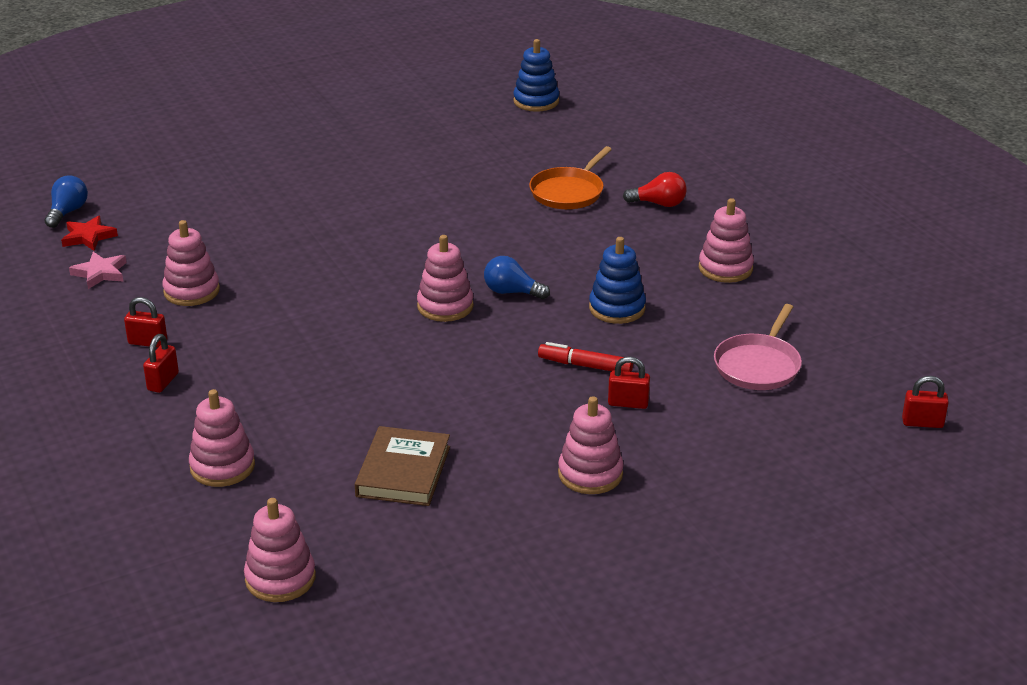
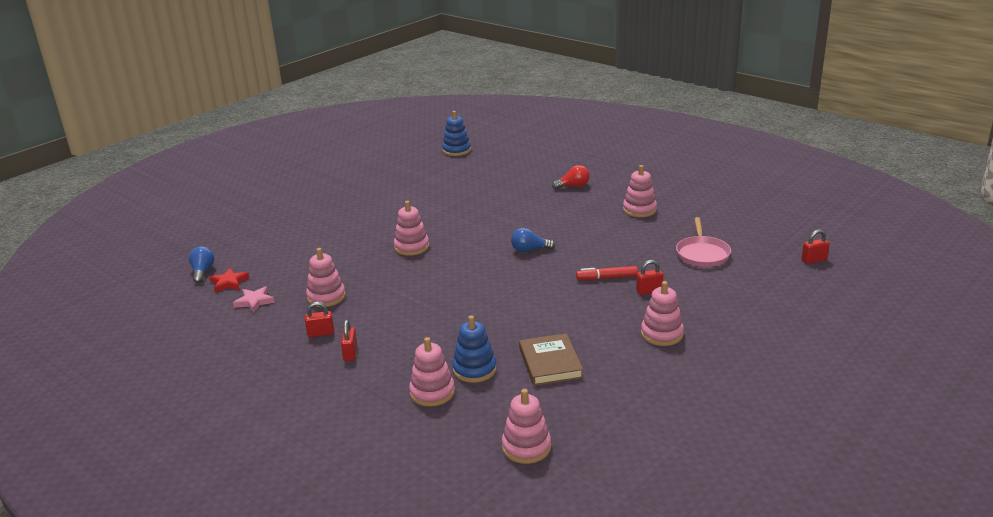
camera: 20 degrees left, 5 degrees down
(445, 306) = (496, 267): pink stacking toy -> pink stacking toy (411, 247)
(568, 192) = (516, 191): orange pan -> none
(617, 308) = (598, 244): blue stacking toy -> blue stacking toy (474, 369)

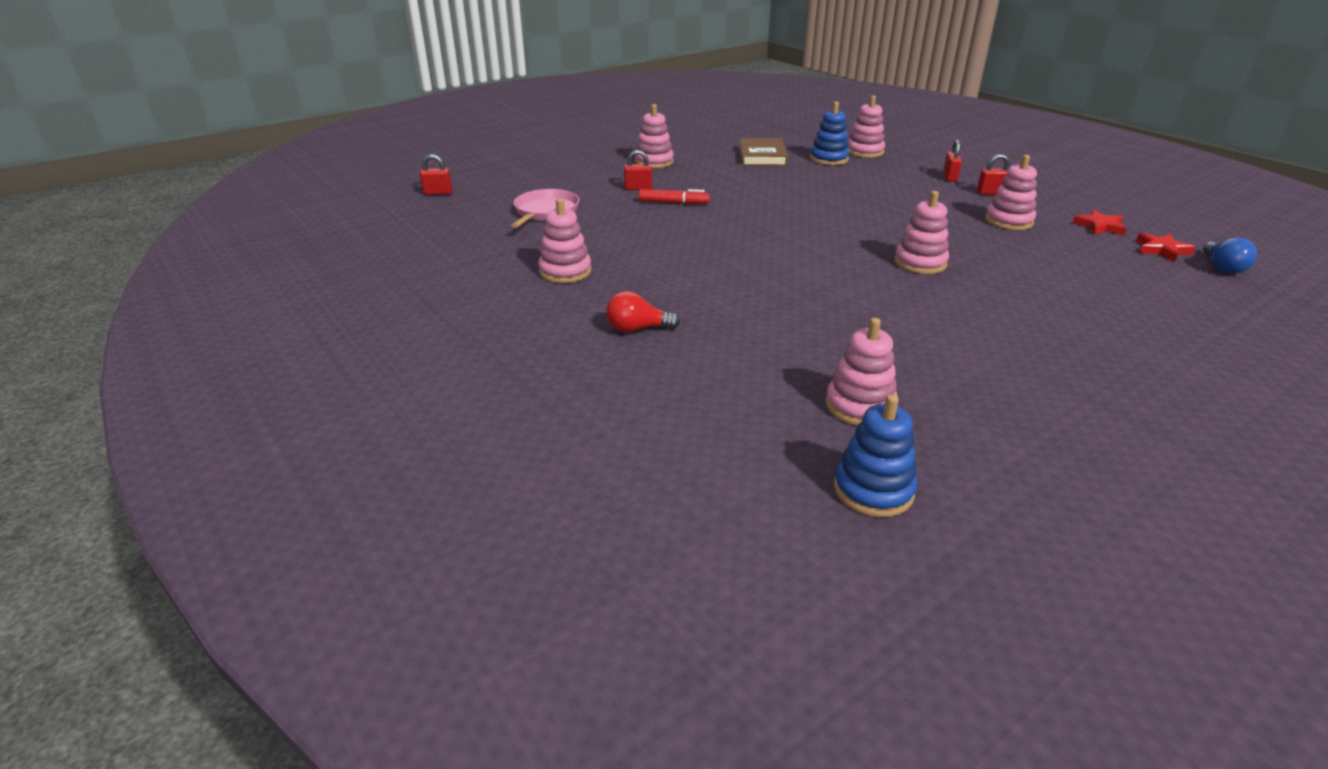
camera: 170 degrees left, 5 degrees up
(254, 301) = (1099, 226): pink star -> red star
(526, 447) = (793, 127): pink stacking toy -> pink stacking toy (860, 406)
(529, 250) = (752, 239): blue light bulb -> none

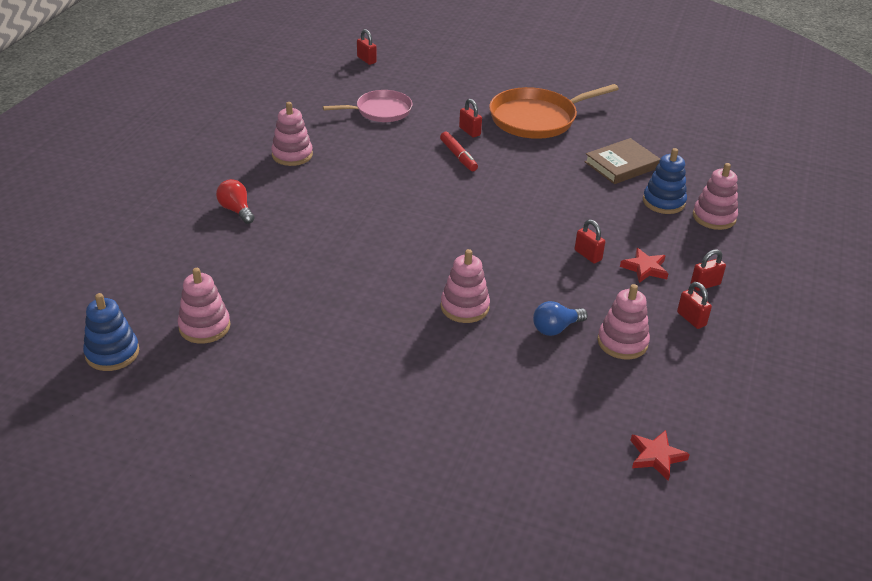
camera: 55 degrees right, 5 degrees up
(654, 162) = (537, 119): pink stacking toy -> orange pan
(879, 200) = (588, 255): none -> red padlock
(1099, 226) = (677, 406): red star -> red star (645, 268)
(1222, 267) = (651, 505): blue light bulb -> blue light bulb (555, 328)

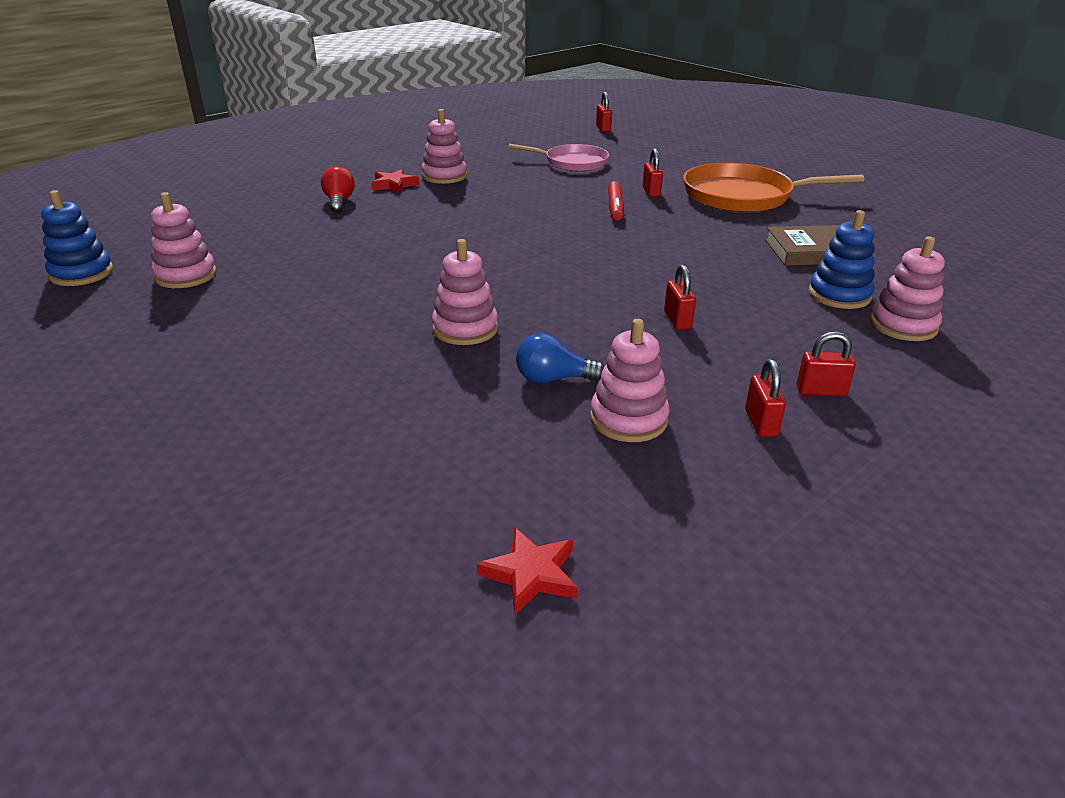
camera: 30 degrees right, 5 degrees down
(645, 268) = (745, 352): red star -> red star (394, 185)

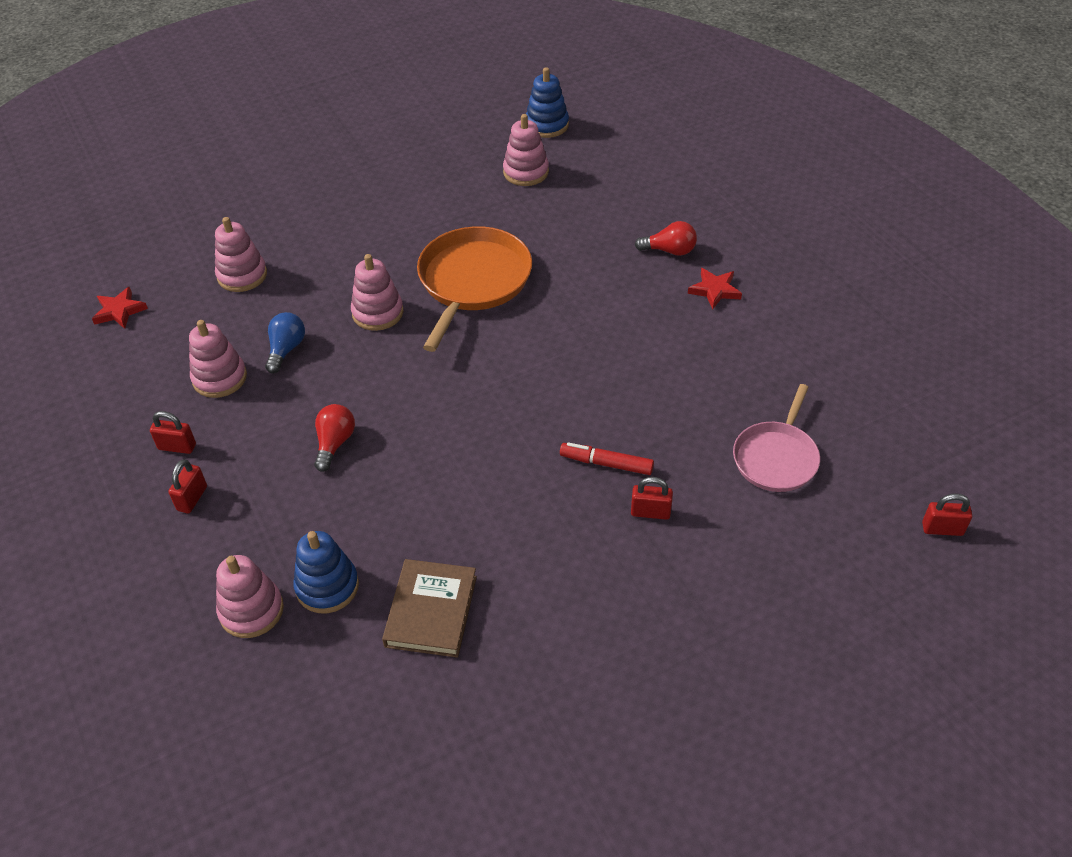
camera: 105 degrees right, 15 degrees up
(444, 176) = (737, 331): pink stacking toy -> pink stacking toy (242, 275)
(677, 320) = (334, 443): red padlock -> red light bulb
(743, 196) = (617, 608): orange pan -> orange pan (473, 282)

